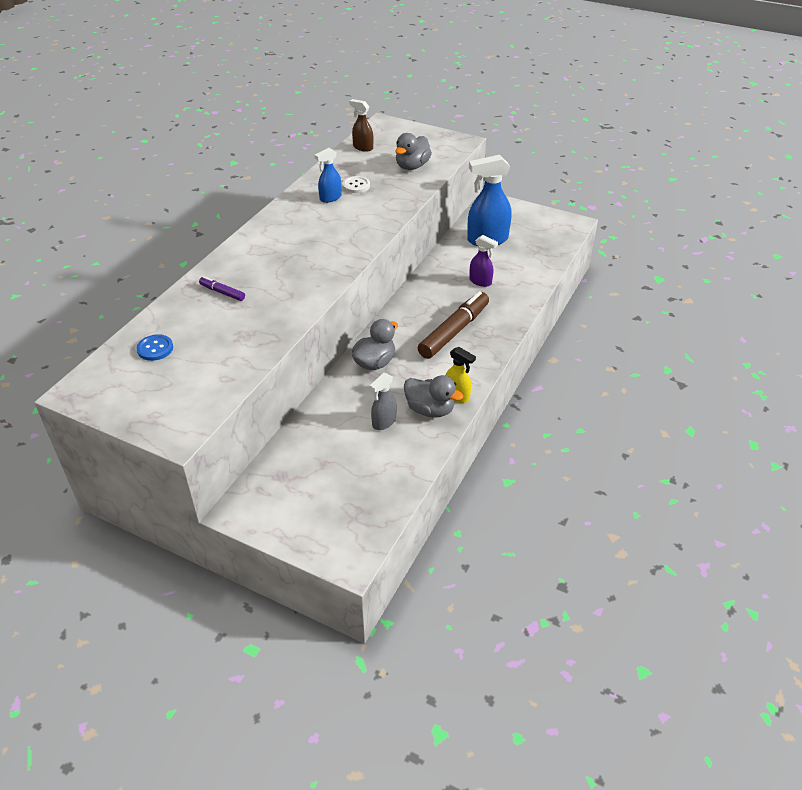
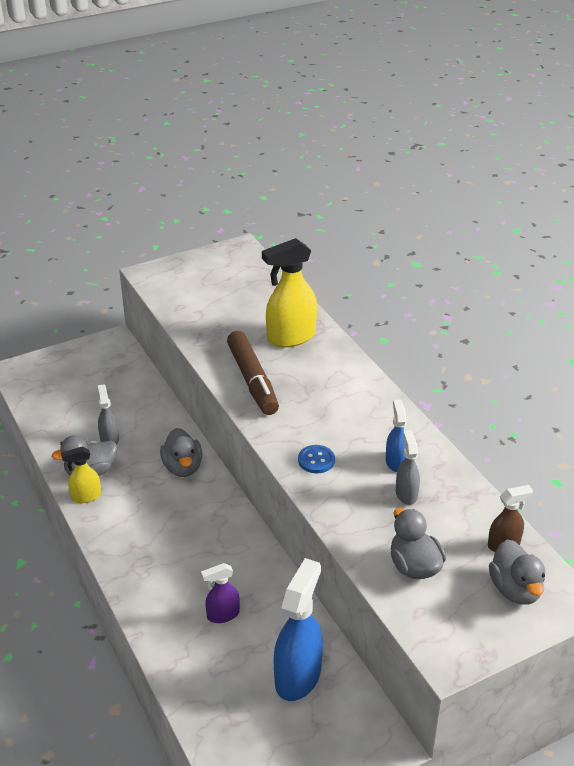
camera: 125 degrees right, 5 degrees down
(155, 349) = (251, 287): blue button -> blue button (316, 460)
(222, 292) = (290, 337): purple marker -> yellow spray bottle
(356, 186) = (406, 494): white button -> grey spray bottle
(392, 137) = (515, 589): none -> grey duck
(454, 331) = (166, 543): brown marker -> brown marker (252, 380)

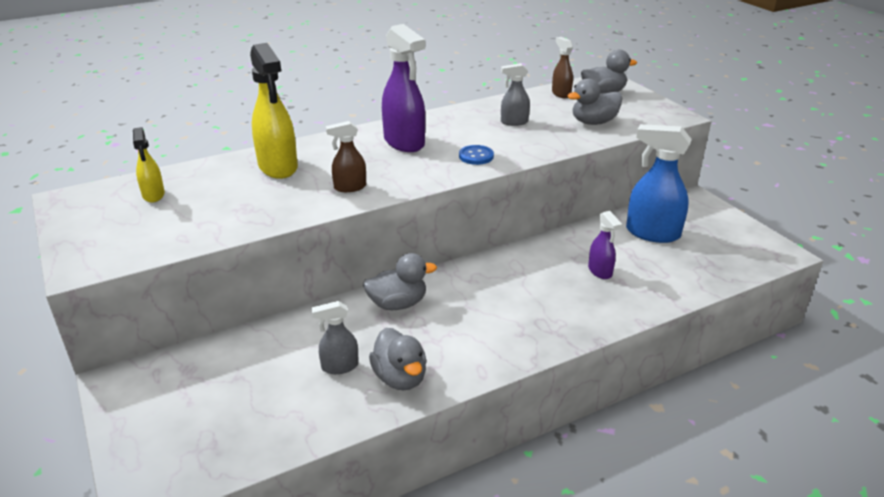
camera: 90 degrees left, 5 degrees down
(86, 496) = (445, 378): yellow spray bottle -> yellow spray bottle (153, 195)
(252, 380) = (349, 187): brown marker -> brown spray bottle
(345, 410) = (404, 142): none -> purple spray bottle
(396, 462) = (475, 124): blue spray bottle -> none

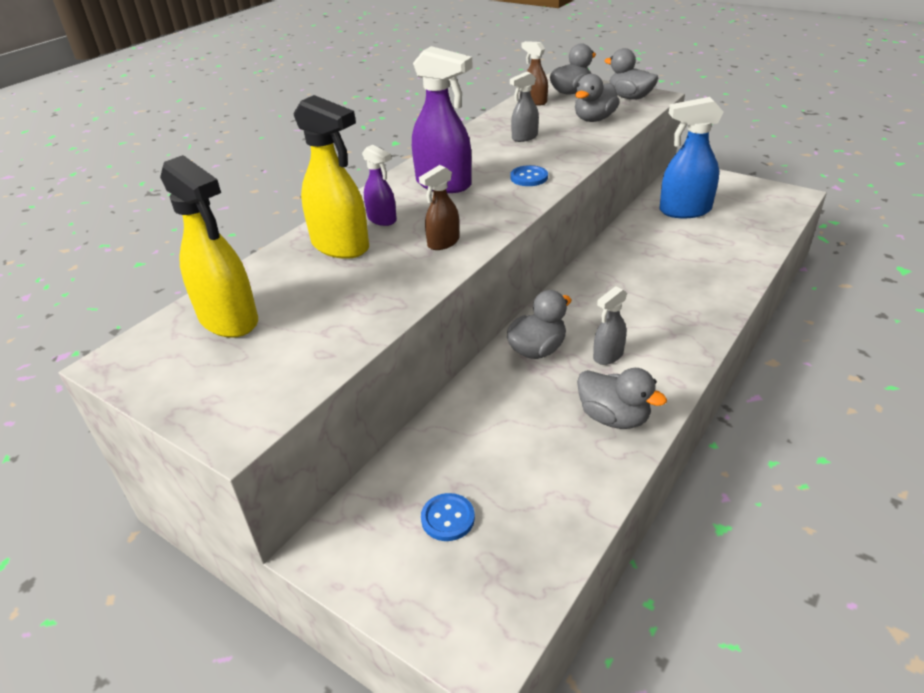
camera: 25 degrees left, 5 degrees up
(153, 195) = (229, 320): yellow spray bottle -> yellow spray bottle, size x1.84
(209, 397) = (448, 518): none -> blue button
(339, 366) = (546, 431): grey spray bottle -> grey spray bottle (608, 356)
(600, 271) = (678, 257): purple spray bottle -> purple spray bottle (382, 219)
(651, 111) = (629, 97): none -> grey duck

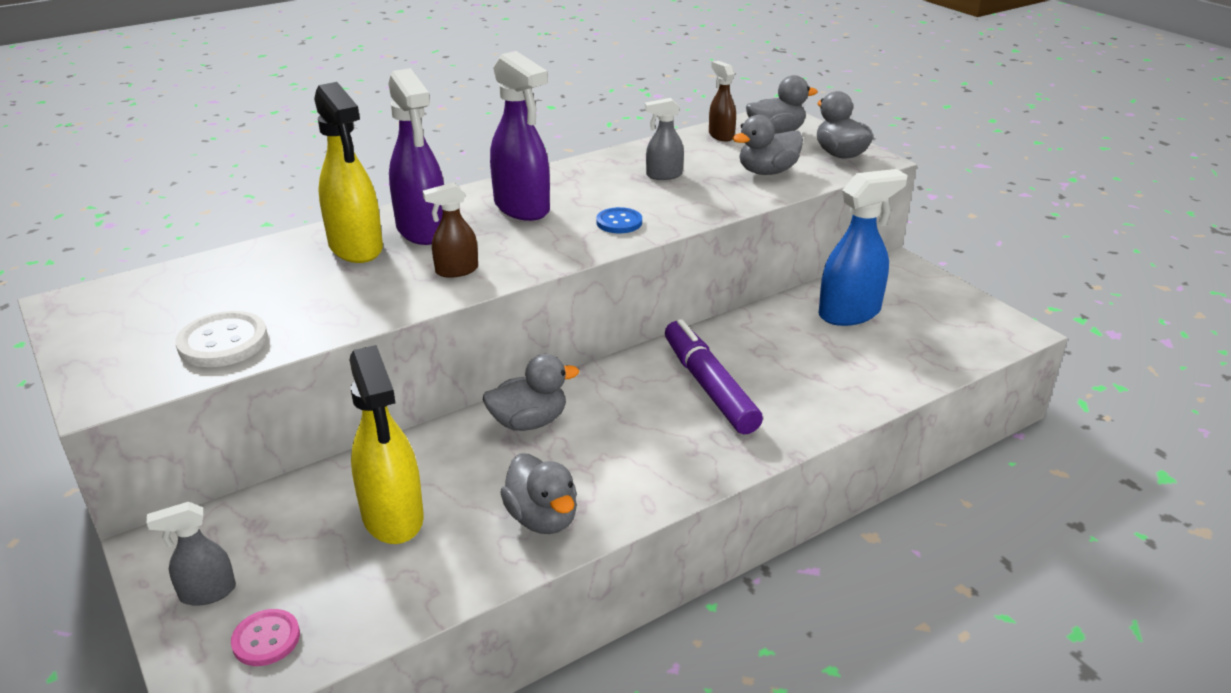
camera: 20 degrees right, 5 degrees down
(229, 320) = (190, 293): yellow spray bottle -> yellow spray bottle (393, 517)
(304, 352) = (223, 342): none -> white button
(382, 219) = (422, 230): purple spray bottle -> purple spray bottle, size x1.84
(448, 518) = (290, 559): blue button -> none
(488, 591) = (266, 639): none -> pink button
(608, 356) = (598, 452): grey spray bottle -> grey spray bottle (207, 593)
(640, 286) = (709, 386): none -> purple marker
(684, 211) = (850, 313): blue spray bottle -> blue spray bottle turned 135 degrees clockwise

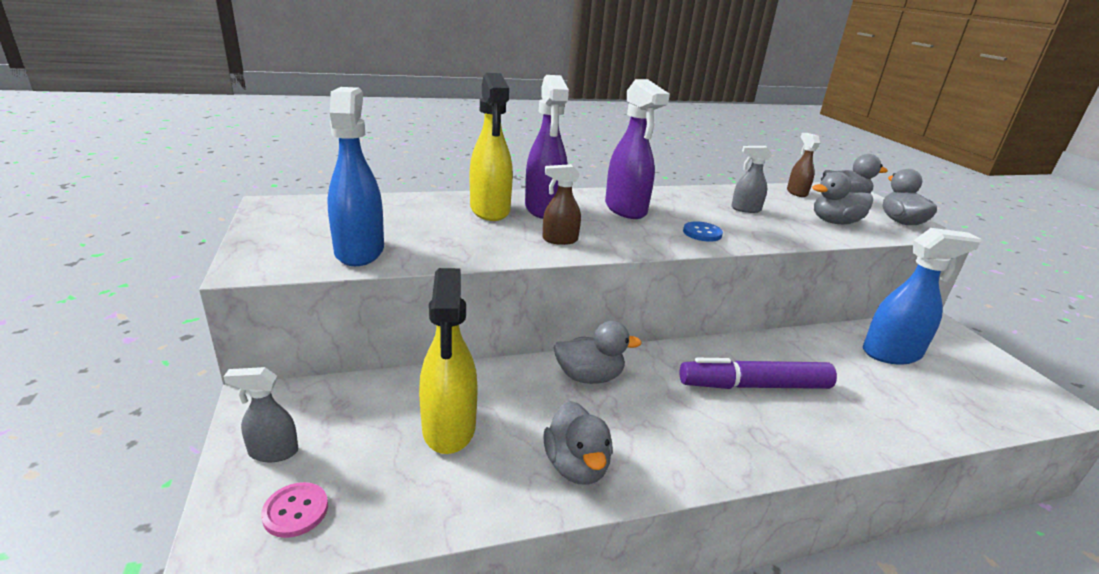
camera: 15 degrees right, 5 degrees down
(223, 342) = (359, 251): white button -> blue spray bottle
(709, 386) = (754, 386): purple marker -> purple marker turned 90 degrees counterclockwise

